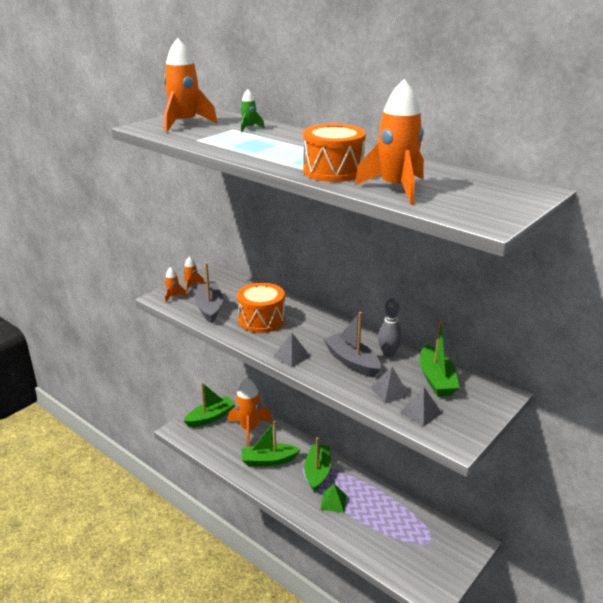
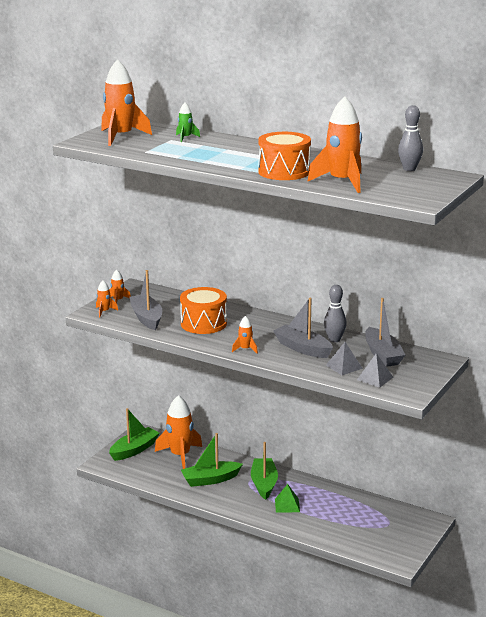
camera: 10 degrees left, 5 degrees down
(292, 356) = (245, 349): grey pyramid -> orange rocket
(436, 379) = (382, 354): green boat -> grey boat
(483, 177) = (409, 169): none -> grey bowling pin

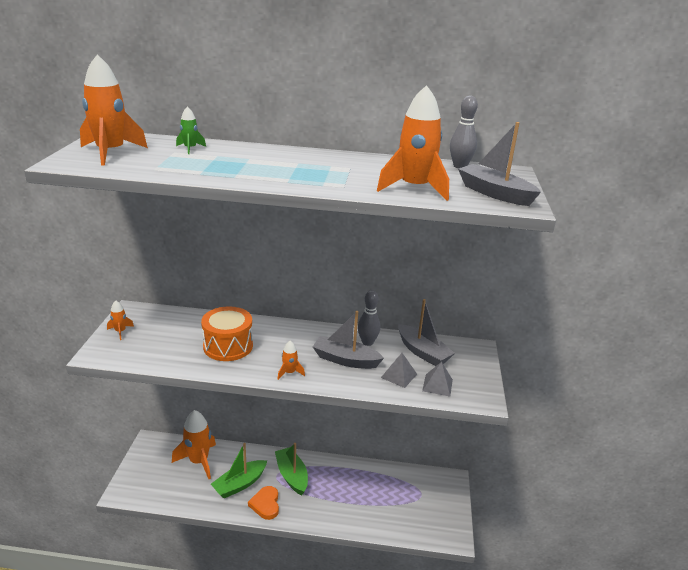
camera: 25 degrees left, 5 degrees up
(104, 311) = (111, 349): orange rocket -> none
(134, 450) = (150, 465): green boat -> none
(147, 318) = (163, 350): grey boat -> grey boat (495, 193)
(227, 498) = (265, 504): none -> orange heart
(284, 171) = (339, 181): orange drum -> none
(287, 505) = (324, 497): green pyramid -> none

